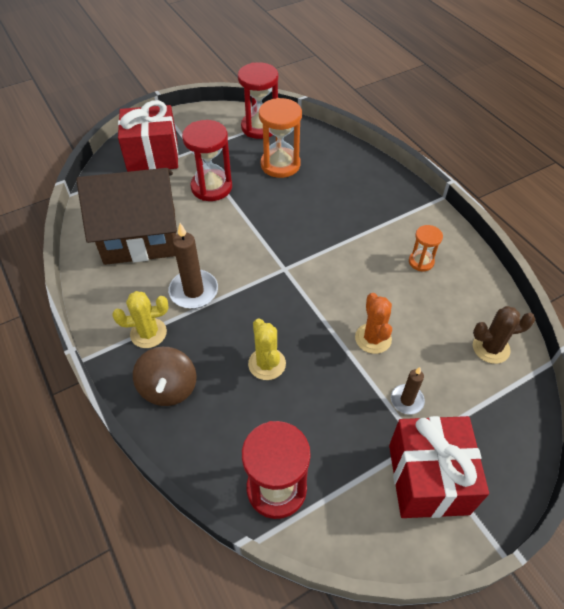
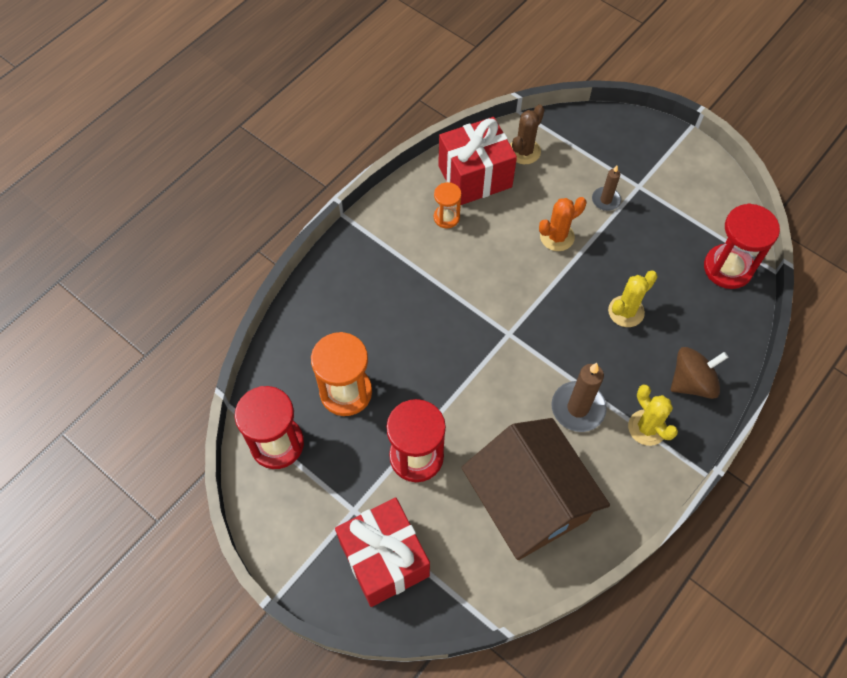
camera: 110 degrees left, 10 degrees up
(428, 479) = (664, 175): red gift -> red gift (475, 176)
(491, 348) = (524, 151): brown cactus -> brown cactus turned 60 degrees clockwise

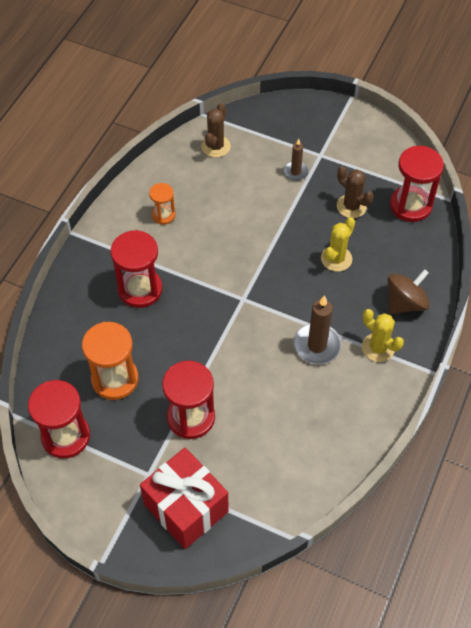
camera: 15 degrees left, 5 degrees down
(399, 296) = (140, 289): none -> red hourglass
(475, 176) = (179, 176): red gift -> none
(529, 501) = (296, 430): brown house -> none
(557, 237) = (262, 211): orange cactus -> none
(659, 254) = (351, 206): none -> brown cactus

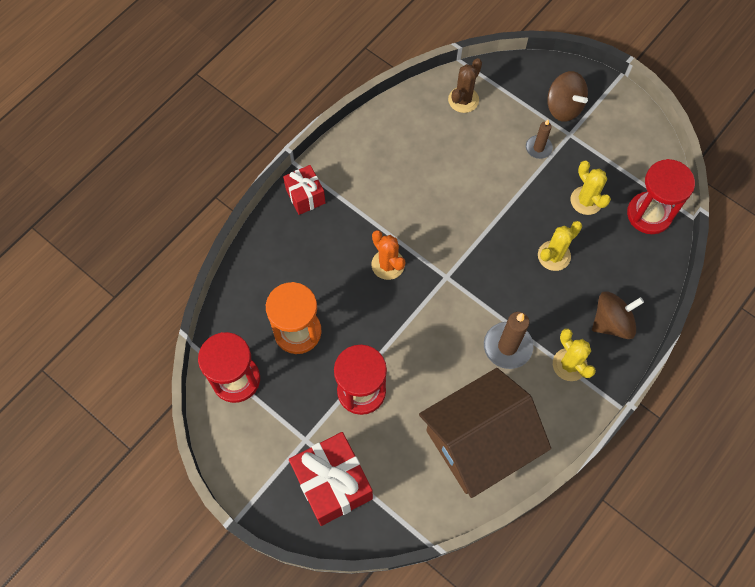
camera: 15 degrees right, 10 degrees up
(90, 259) = (305, 196): none -> red gift
(140, 289) = (346, 241): red hourglass -> none
(163, 215) = (390, 165): orange hourglass -> none
(185, 300) = (388, 264): none -> orange cactus
(308, 134) = (563, 107): none -> brown spinning top
(314, 435) = (479, 441): none -> brown house
(351, 206) = (586, 200): brown cactus -> yellow cactus

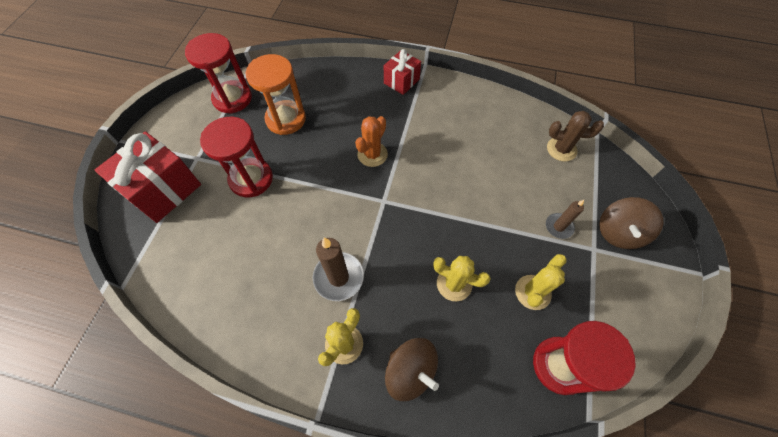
camera: 65 degrees right, 5 degrees down
(479, 441) = (233, 288): brown house -> none

